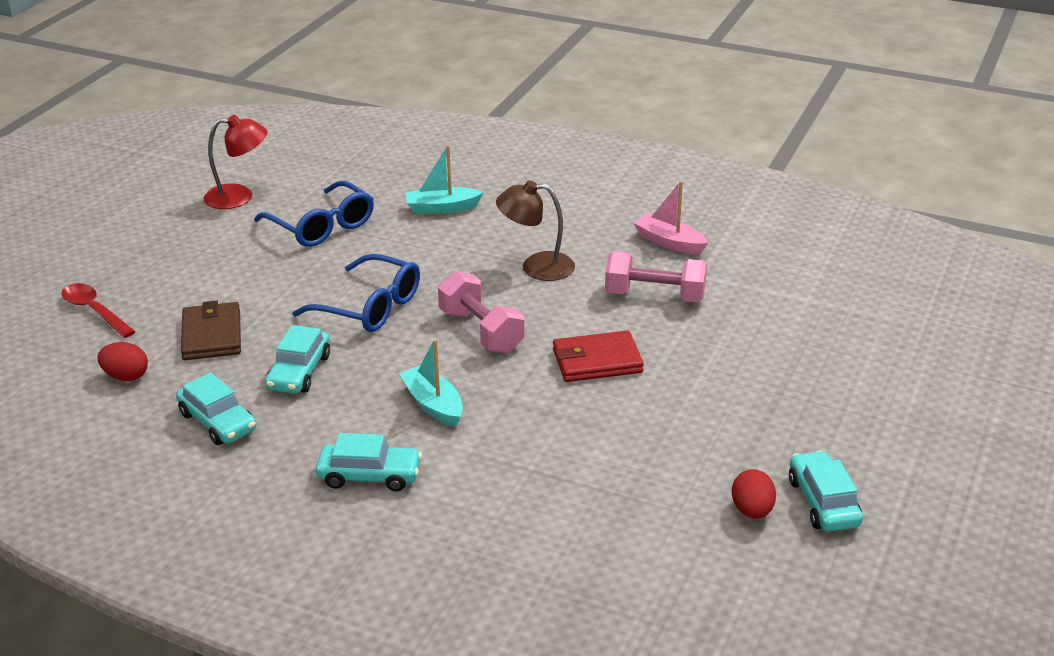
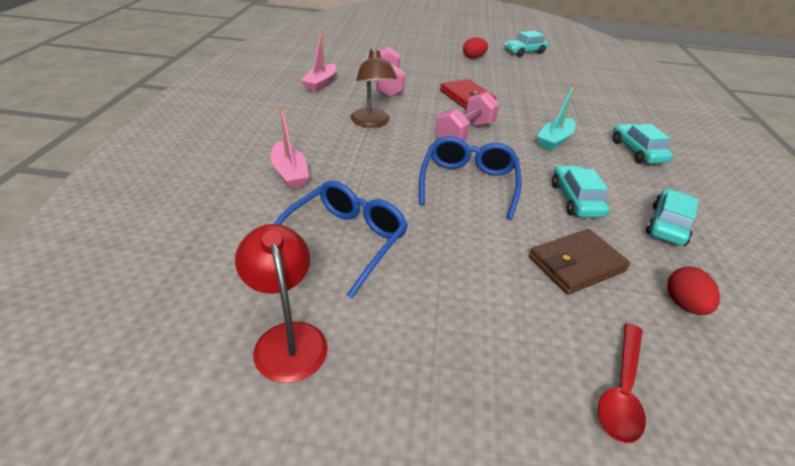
camera: 110 degrees left, 5 degrees up
(299, 372) = (575, 200): turquoise car -> turquoise car turned 90 degrees counterclockwise
(442, 208) = (290, 173): turquoise boat -> pink boat
(752, 511) = (545, 63): red egg -> red egg (473, 57)

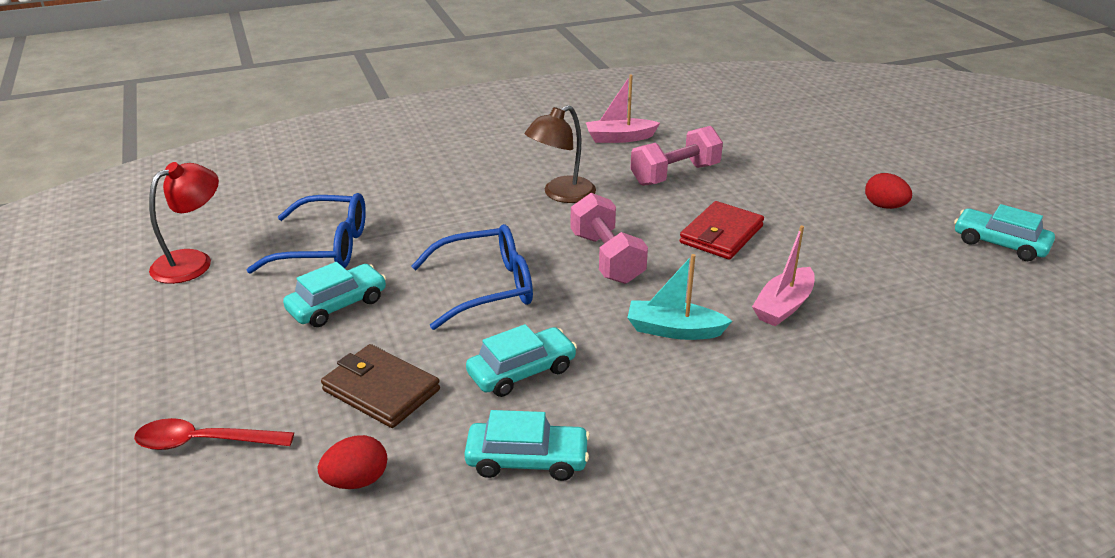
camera: 65 degrees right, 5 degrees down
(290, 173) = (409, 187): pink boat -> pink boat (783, 306)
(464, 134) = (606, 258): pink dumbbell -> pink dumbbell turned 60 degrees clockwise
(637, 151) = (732, 414): turquoise car -> turquoise car (337, 305)

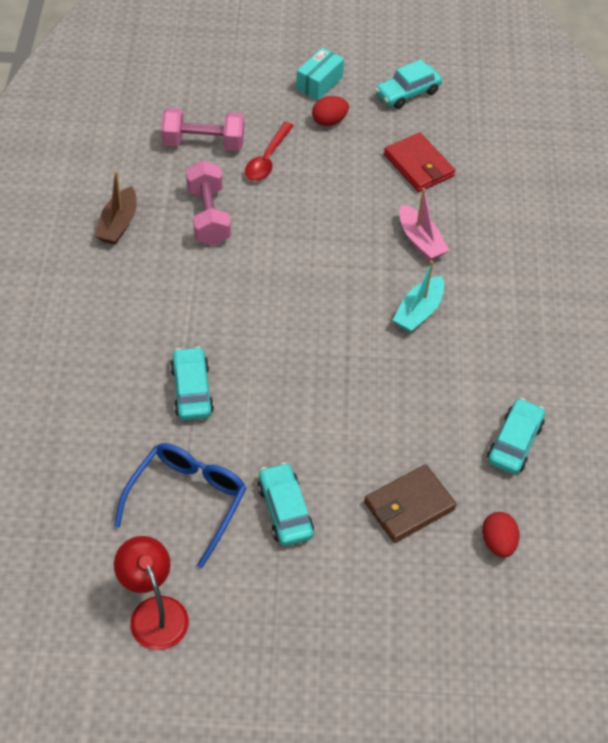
camera: 70 degrees left, 20 degrees up
(204, 442) = (421, 631): red spoon -> red spoon (267, 159)
(484, 288) = (310, 404): blue glasses -> none
(522, 371) = (425, 415): turquoise car -> turquoise car (192, 390)
(561, 194) = (195, 304): brown lamp -> none
(606, 258) = (309, 312): pink dumbbell -> pink dumbbell (203, 143)
(619, 138) = (118, 224): pink boat -> brown boat
(721, 234) = (315, 230): red wallet -> red wallet (418, 165)
(929, 188) = (319, 83): none -> turquoise box

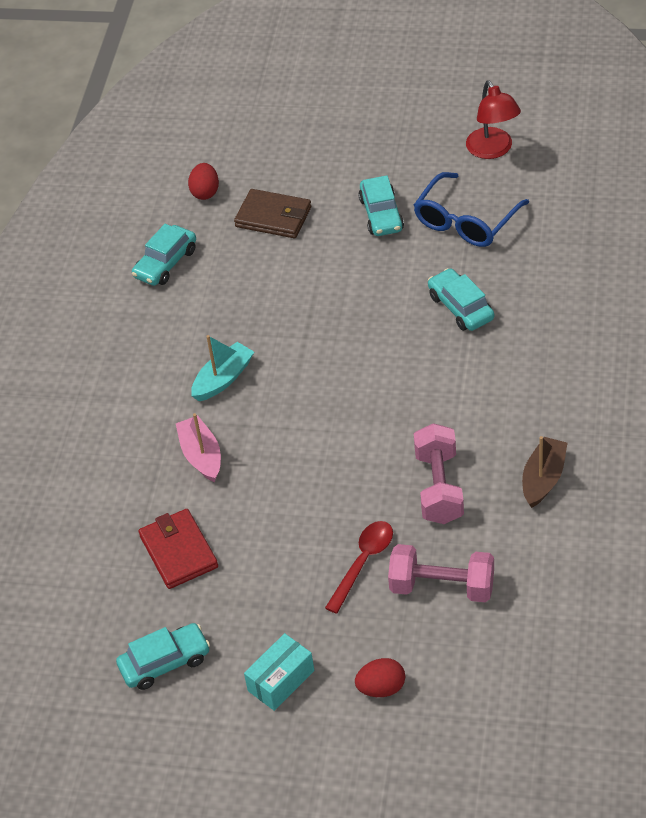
camera: 165 degrees left, 5 degrees down
(192, 390) = (461, 307): turquoise car -> turquoise car turned 150 degrees clockwise
(329, 121) = (277, 618): red egg -> red egg (381, 688)
(409, 506) = (273, 217): brown wallet -> brown wallet turned 45 degrees clockwise

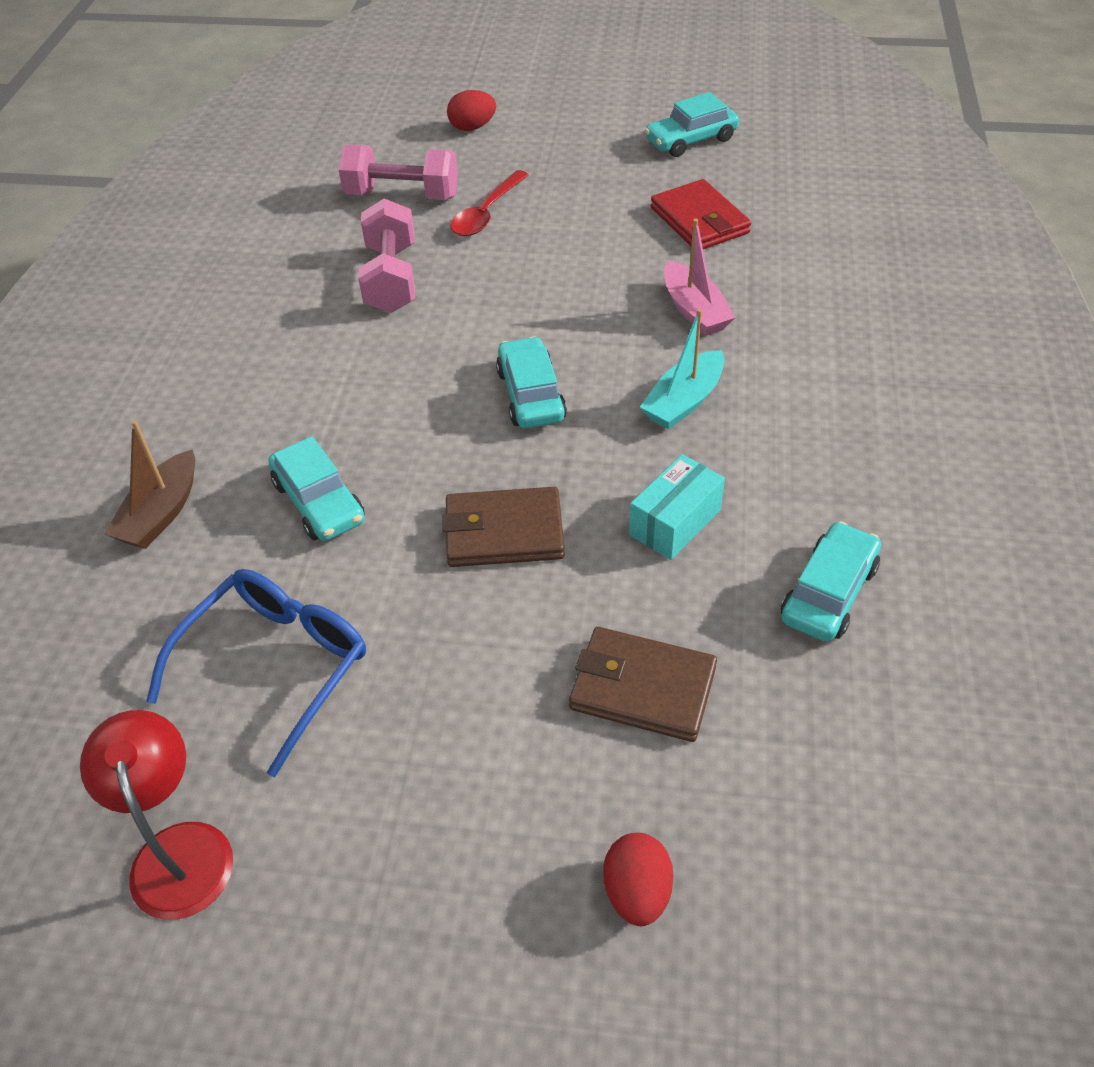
camera: 175 degrees right, 0 degrees up
(205, 192) = (794, 756): red egg -> red egg (637, 892)
(281, 680) = (571, 130): turquoise box -> turquoise box (675, 522)
(345, 292) = (504, 532): none -> brown wallet
(381, 214) = (432, 687): turquoise car -> turquoise car (531, 395)
(543, 478) = (263, 287): brown boat -> brown boat (161, 513)

